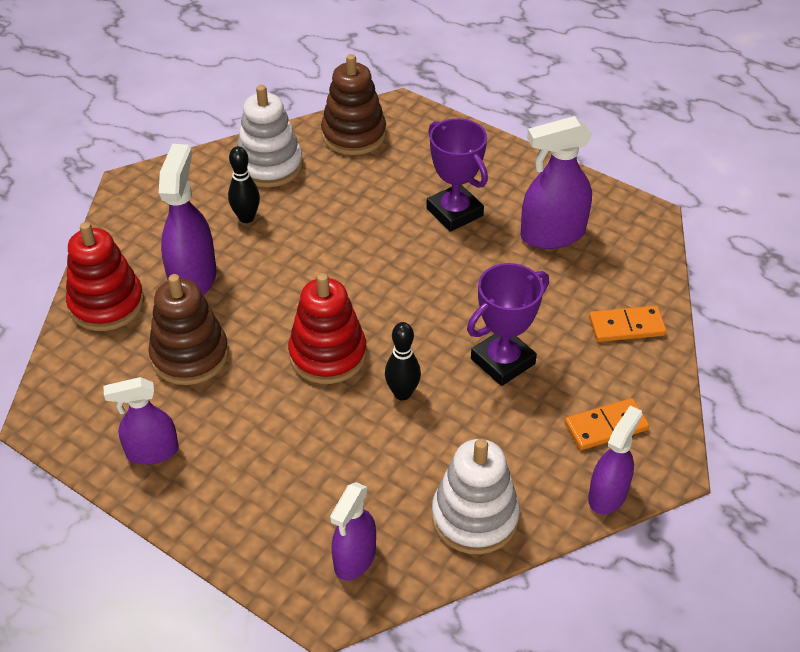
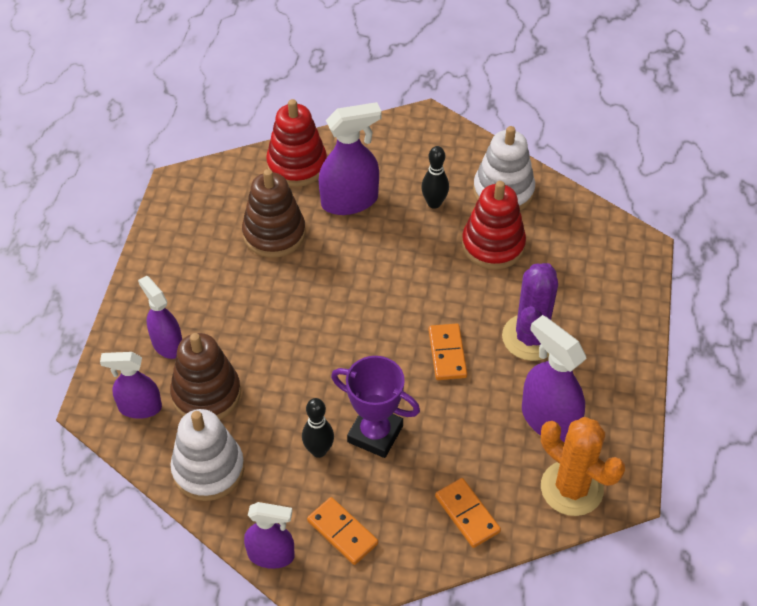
camera: 65 degrees right, 5 degrees up
(152, 452) = (178, 253): purple spray bottle -> purple spray bottle (167, 344)
(328, 354) = (319, 315): red stacking toy -> red stacking toy (493, 245)
(354, 135) = (581, 229): brown stacking toy -> brown stacking toy (206, 394)
(402, 393) = (305, 378): black bowling pin -> black bowling pin (319, 450)
(438, 275) = (447, 353): none -> orange domino
(454, 212) = (530, 337): purple trophy -> purple cactus
(631, 247) = (571, 488): none -> orange cactus

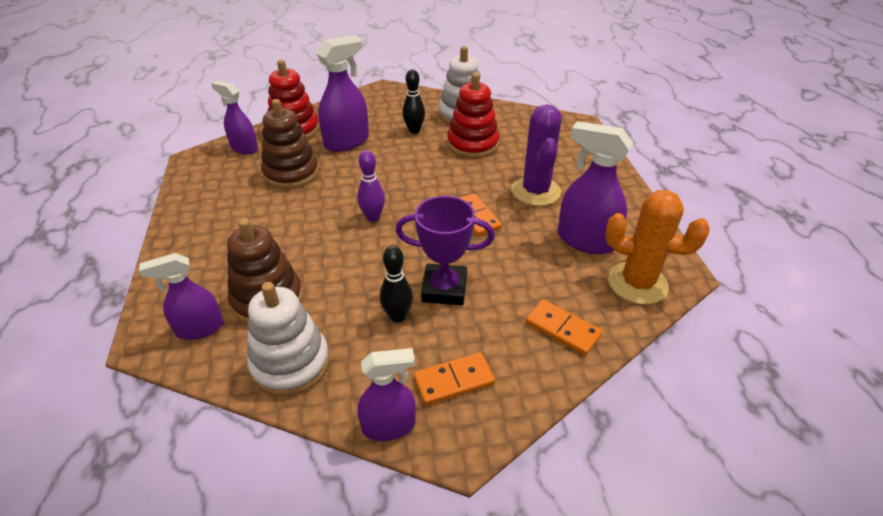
camera: 20 degrees left, 10 degrees down
(167, 344) = (215, 270): purple spray bottle -> purple spray bottle (244, 148)
(339, 322) = (373, 217): none -> purple bowling pin
(342, 532) = (454, 380): orange domino -> orange domino turned 45 degrees counterclockwise

